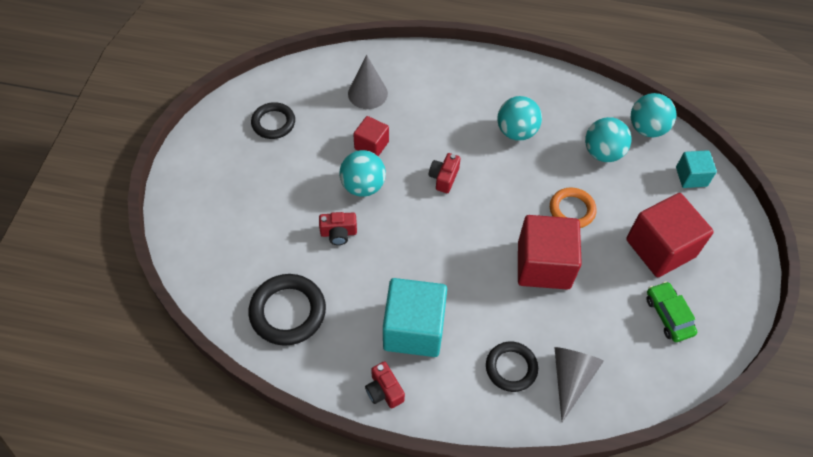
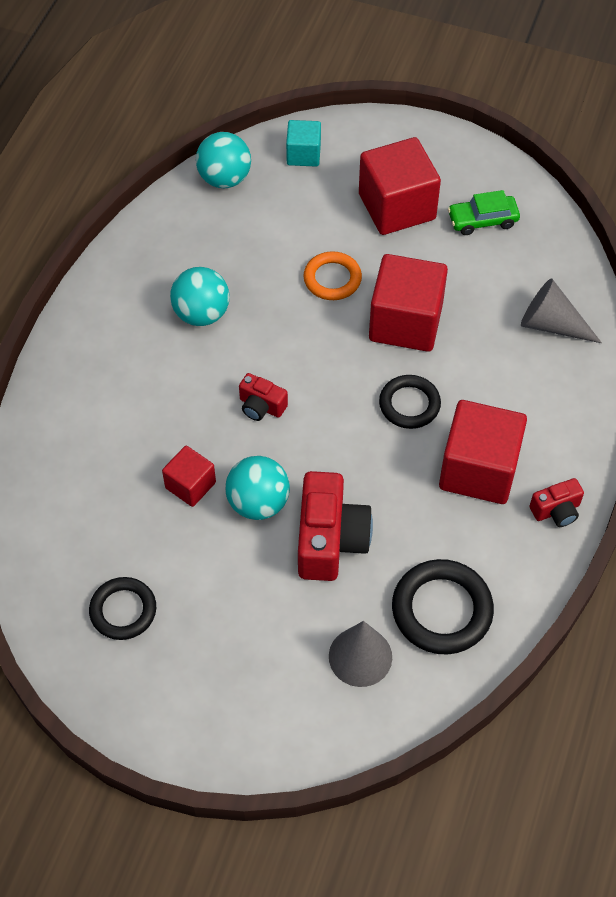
camera: 80 degrees left, 0 degrees up
(338, 233) = (330, 540): red camera -> red camera, size x1.91
(367, 93) = (95, 480): grey cone -> grey cone (360, 656)
(413, 329) = (478, 469): turquoise cube -> red cube
(511, 368) = (535, 378): black ring -> black ring (409, 404)
(602, 153) = (253, 230): turquoise ball -> none

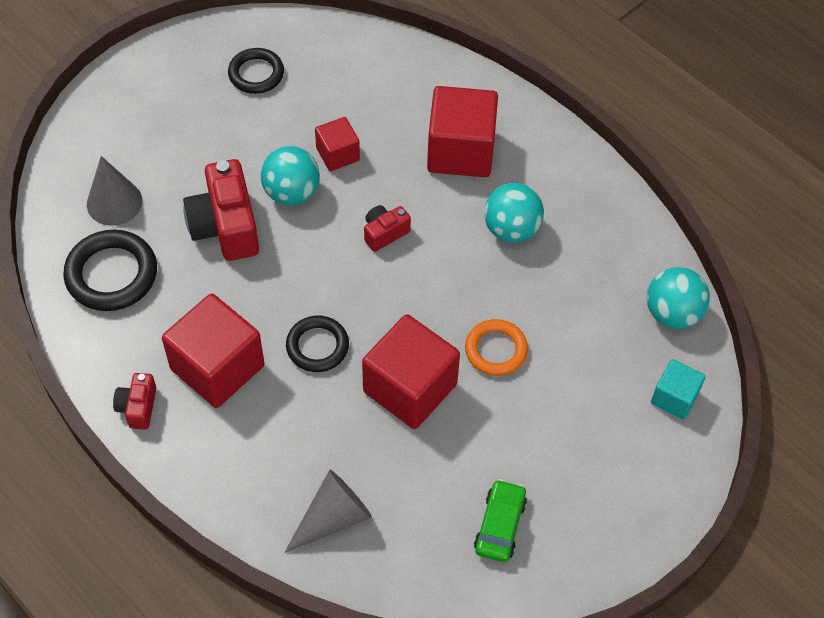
camera: 115 degrees right, 0 degrees up
(330, 540) = (225, 226): red camera -> red camera turned 45 degrees clockwise
(397, 207) = (559, 451): red cube -> red cube (460, 151)

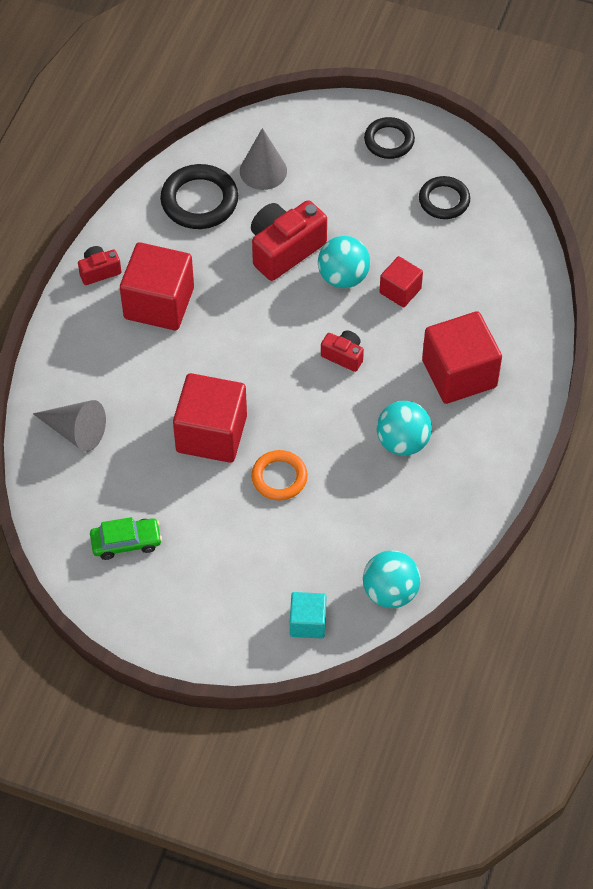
camera: 65 degrees right, 0 degrees up
(317, 346) = (213, 357): black ring -> black ring (389, 141)

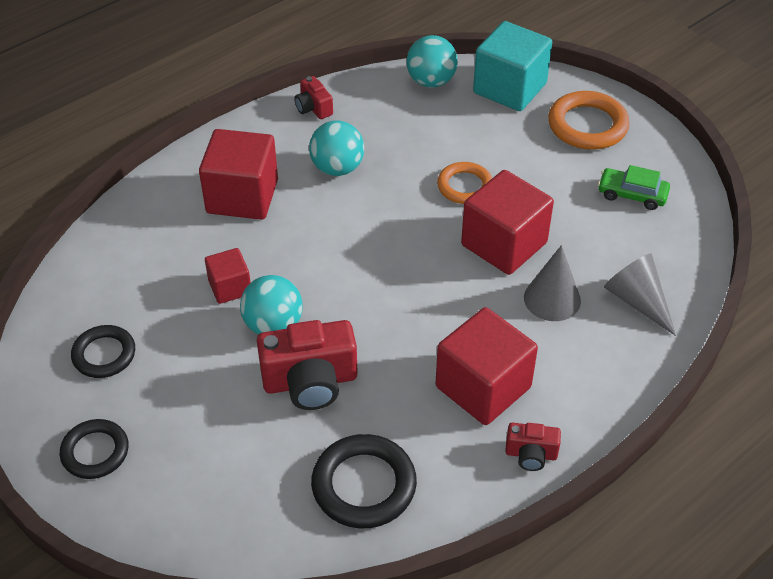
camera: 150 degrees left, 10 degrees down
(206, 609) = (587, 125): none -> orange ring
(263, 171) = (264, 487): grey cone -> grey cone (552, 299)
(307, 622) = (509, 88): turquoise cube -> turquoise cube, size x1.84
(343, 356) = (332, 255): red camera -> red camera (313, 108)

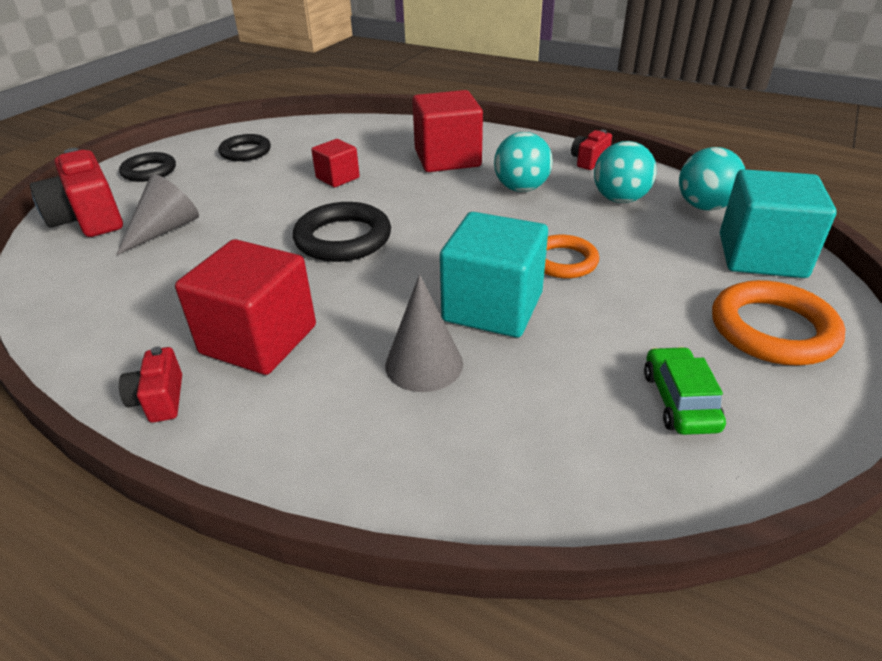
camera: 70 degrees right, 10 degrees down
(273, 325) = (302, 205): turquoise ball -> turquoise ball (620, 199)
(310, 381) = (240, 237): red camera -> red camera (89, 219)
(364, 485) = (114, 293): black ring -> black ring (343, 238)
(504, 244) = (492, 307): red cube -> turquoise cube
(637, 301) = (465, 449): grey cone -> grey cone (165, 230)

